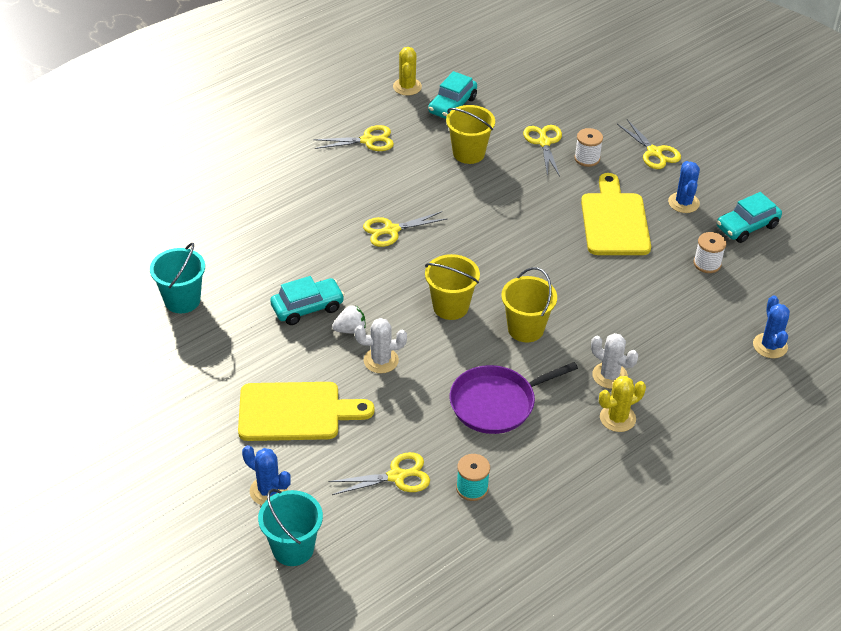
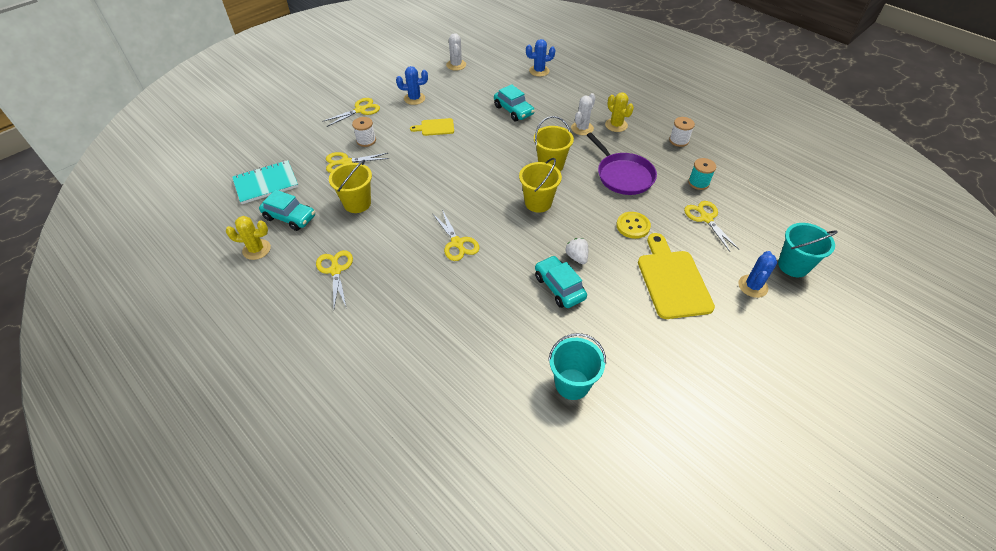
camera: 95 degrees left, 5 degrees up
(381, 360) = (603, 236): white cactus -> white cactus (456, 65)
(394, 393) = (633, 226): none -> yellow button
(510, 85) = (266, 183): none -> turquoise notebook
(614, 221) = (435, 127): yellow cutting board -> yellow cutting board, size x0.52
(707, 263) = (473, 90): white spool -> white spool (679, 140)
(747, 226) = (436, 75): turquoise car -> turquoise car (513, 110)

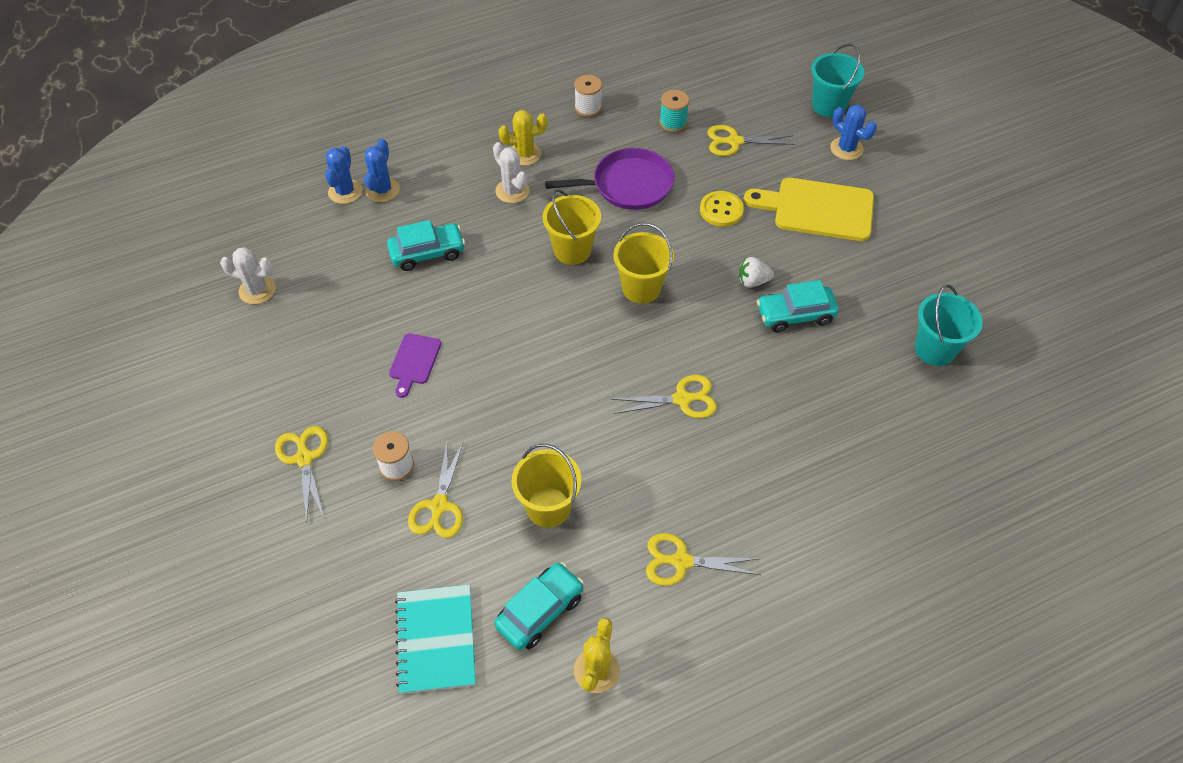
camera: 70 degrees left, 5 degrees up
(414, 98) = (318, 371): blue cactus -> blue cactus (382, 190)
(435, 127) = (414, 362): yellow cutting board -> purple cutting board

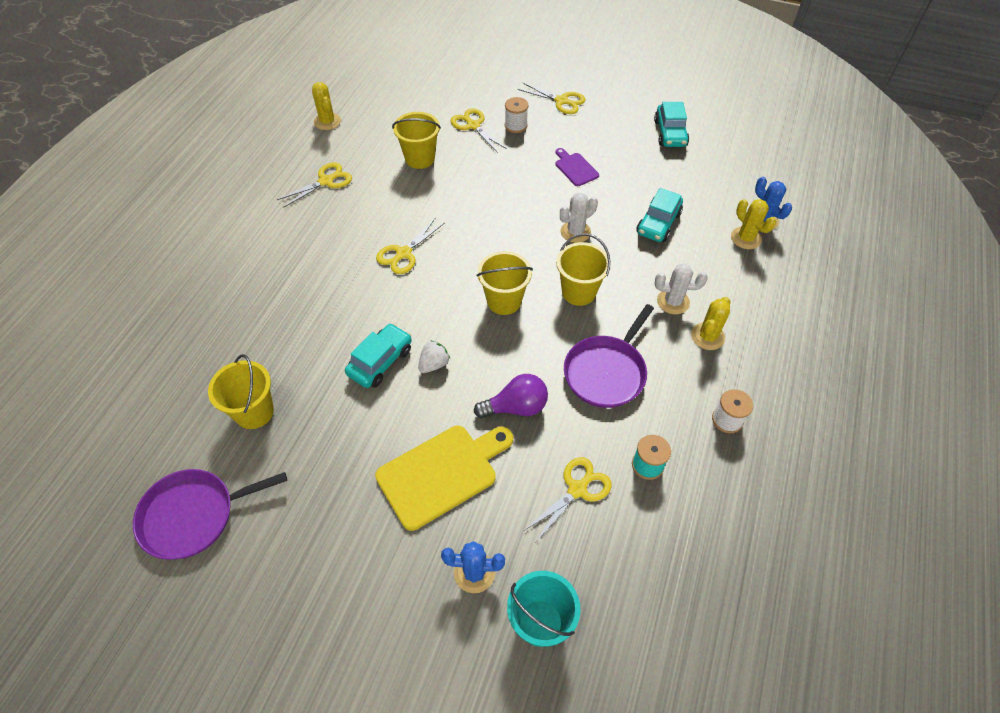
camera: 135 degrees right, 0 degrees up
(257, 290) = (707, 141): white cactus -> white cactus (575, 232)
(382, 190) = (746, 238): blue cactus -> yellow cactus
(436, 640) = (411, 88): turquoise notebook -> none
(540, 611) = (376, 123): turquoise car -> turquoise car (670, 133)
(721, 210) = (516, 407): yellow button -> purple light bulb
(934, 349) = (254, 412): turquoise bucket -> yellow bucket
(1027, 305) = (193, 515): none -> purple pan

